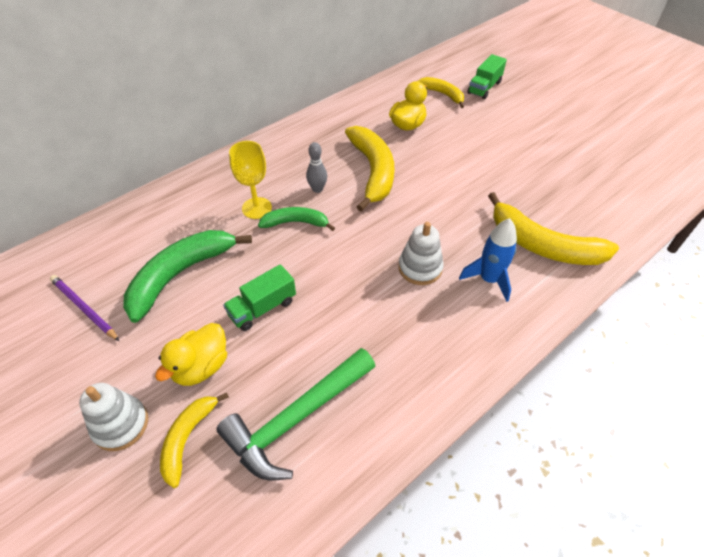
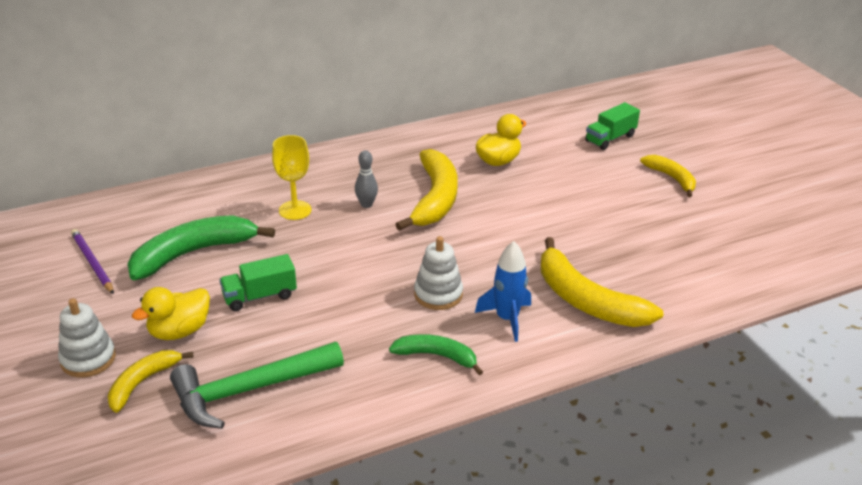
camera: 15 degrees right, 15 degrees down
(296, 223) = (328, 230): green banana -> green banana (437, 356)
(442, 94) = (556, 138): yellow banana -> yellow banana (671, 178)

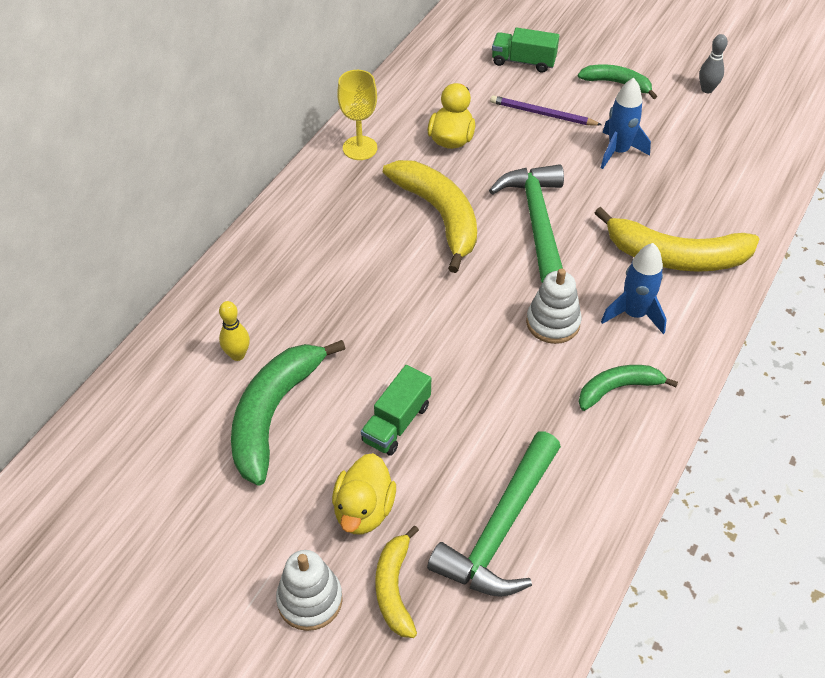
camera: 35 degrees left, 15 degrees up
(92, 263) = (178, 490): purple pencil -> purple pencil (542, 114)
(212, 213) = (237, 355): none -> yellow bowling pin
(295, 210) = (319, 303): yellow goblet -> yellow goblet (360, 148)
(366, 204) = (382, 257): grey bowling pin -> grey bowling pin (707, 89)
(501, 232) = (537, 222): none -> green hammer
(610, 138) = (523, 62): green truck -> green truck turned 90 degrees clockwise
(620, 218) = (618, 151): none -> blue rocket
(671, 178) = (617, 83): yellow banana -> green banana

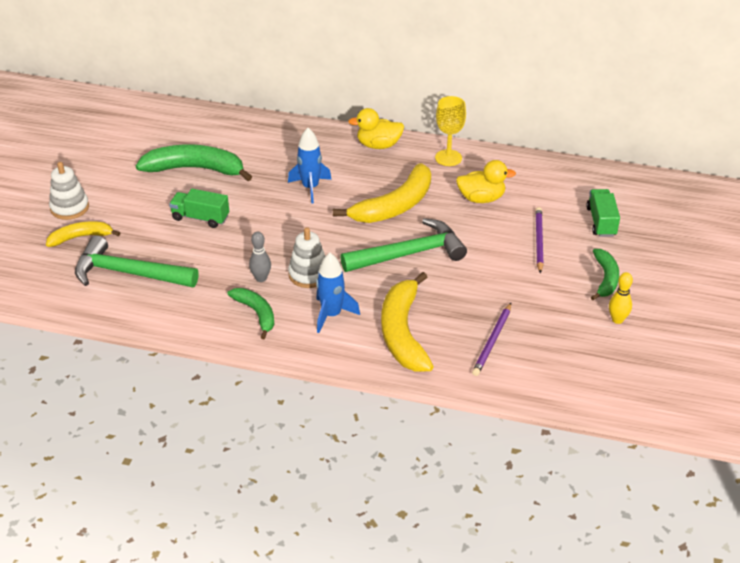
camera: 75 degrees right, 10 degrees down
(237, 355) = (237, 146): yellow bowling pin -> yellow bowling pin (617, 320)
(364, 510) = (132, 216): yellow duck -> yellow duck (378, 145)
(618, 151) = (514, 288): blue rocket -> blue rocket (310, 188)
(700, 188) = (492, 341): none -> purple pencil
(707, 89) = (632, 336): grey bowling pin -> grey bowling pin (261, 278)

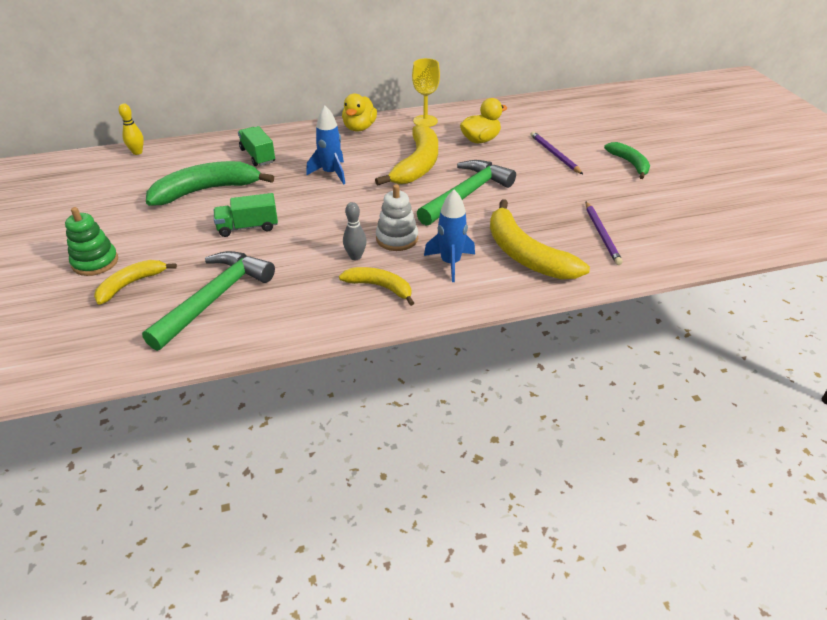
camera: 30 degrees left, 0 degrees up
(69, 208) = (95, 262): white stacking toy -> green stacking toy
(129, 273) = (214, 298): green hammer -> green hammer turned 135 degrees clockwise
(256, 313) = (380, 287): green banana -> yellow banana
(378, 145) = (359, 128): yellow duck -> yellow duck turned 45 degrees counterclockwise
(601, 222) = (583, 129): green truck -> green truck (258, 156)
(617, 320) = (670, 187): yellow bowling pin -> yellow bowling pin (137, 152)

